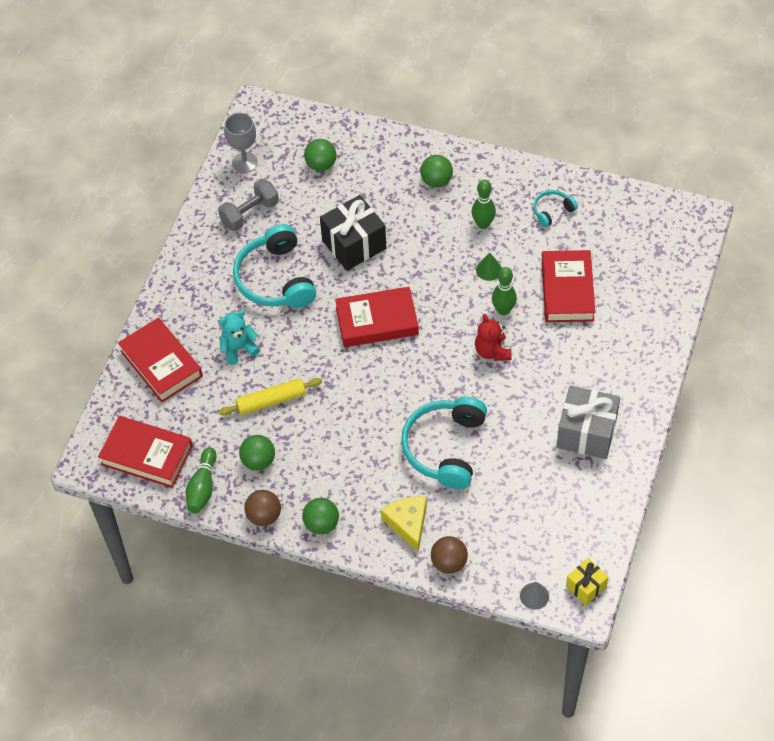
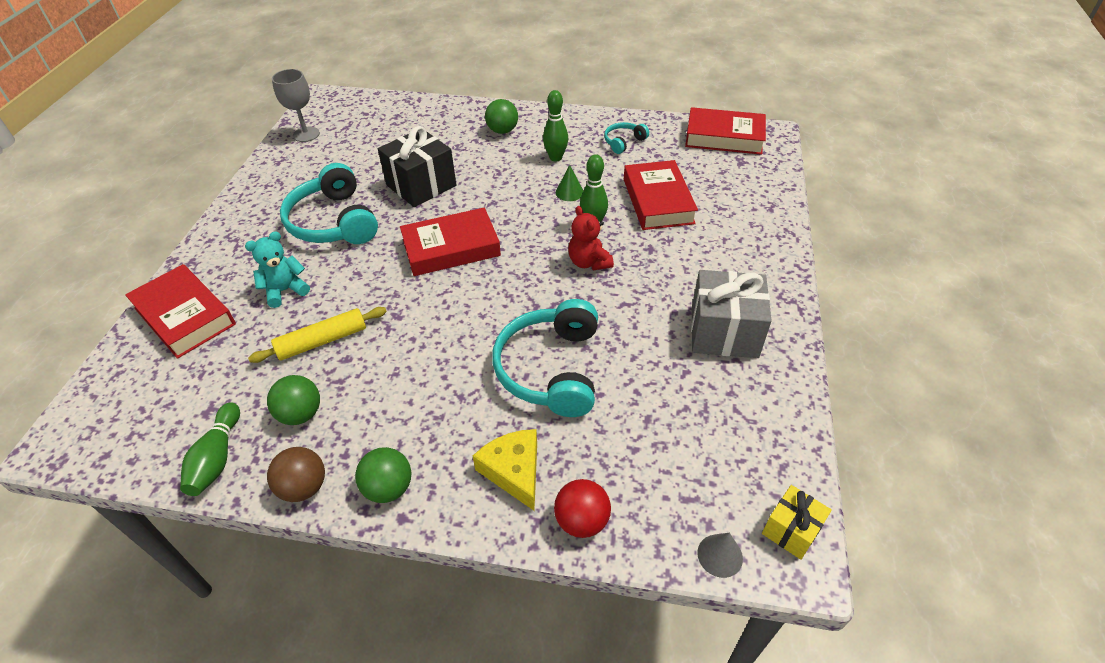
camera: 10 degrees left, 10 degrees down
(147, 455) = (143, 425): red book -> red book (724, 137)
(250, 213) = (308, 171): grey dumbbell -> none
(321, 165) = (385, 129): green ball -> none
(449, 562) = (582, 521): brown ball -> red ball

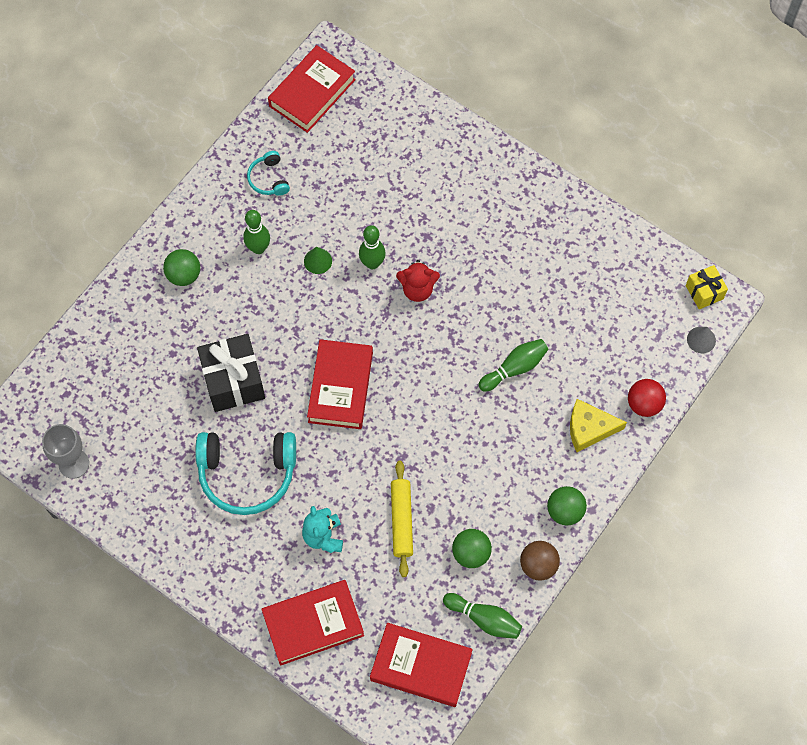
camera: 65 degrees left, 20 degrees up
(550, 369) = (514, 368): turquoise headphones -> green bowling pin
(658, 201) = (371, 198): red book -> red book (421, 666)
(724, 332) = (540, 236): grey gift -> none

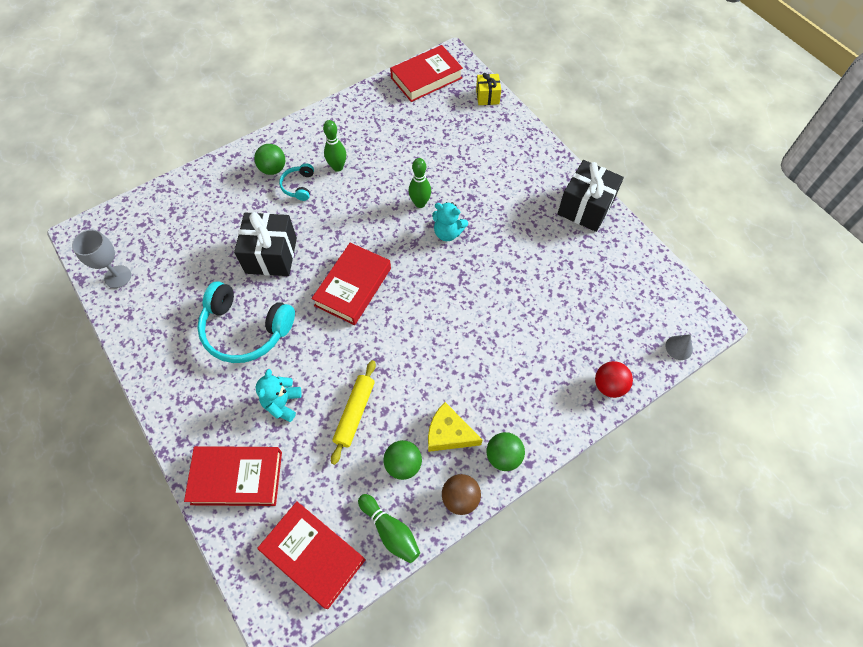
camera: 20 degrees right, 5 degrees down
(268, 179) = (368, 124): turquoise headphones -> turquoise headphones (298, 186)
(318, 261) = (378, 189): green cone -> none
(417, 289) = (448, 233): red teddy bear -> turquoise teddy bear
(514, 368) = (504, 318): green bowling pin -> none
(557, 208) = (585, 207): none -> black gift
(589, 428) = (552, 390): yellow cheese -> yellow cheese (449, 433)
(704, 292) = (693, 309): yellow gift -> yellow gift (487, 96)

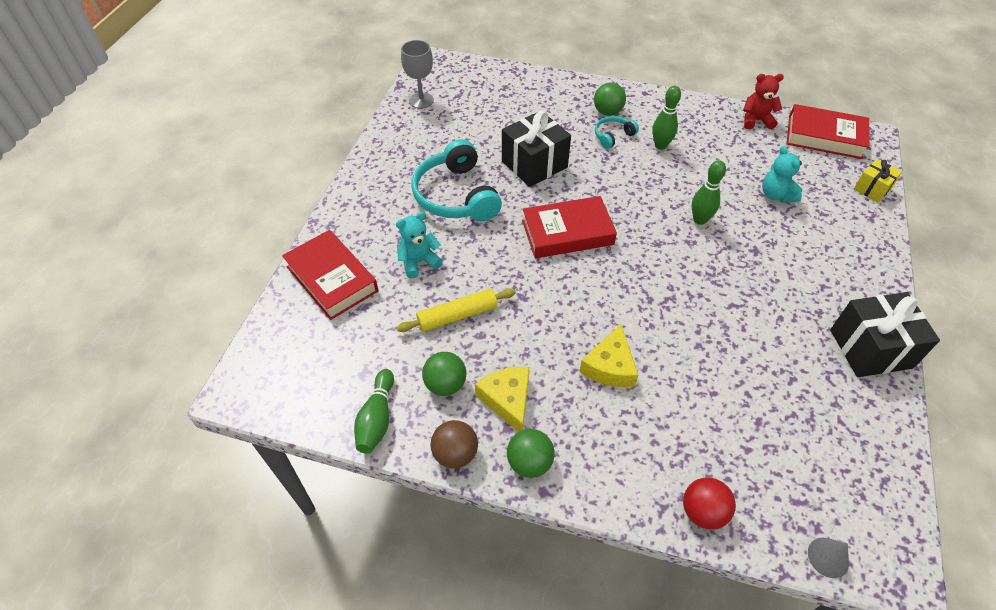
camera: 50 degrees right, 10 degrees down
(313, 555) = (310, 376): red book -> none
(375, 97) = (756, 120): none -> red teddy bear
(448, 233) = (697, 259): turquoise teddy bear -> turquoise teddy bear (776, 195)
(478, 352) = (610, 366): none -> yellow cheese

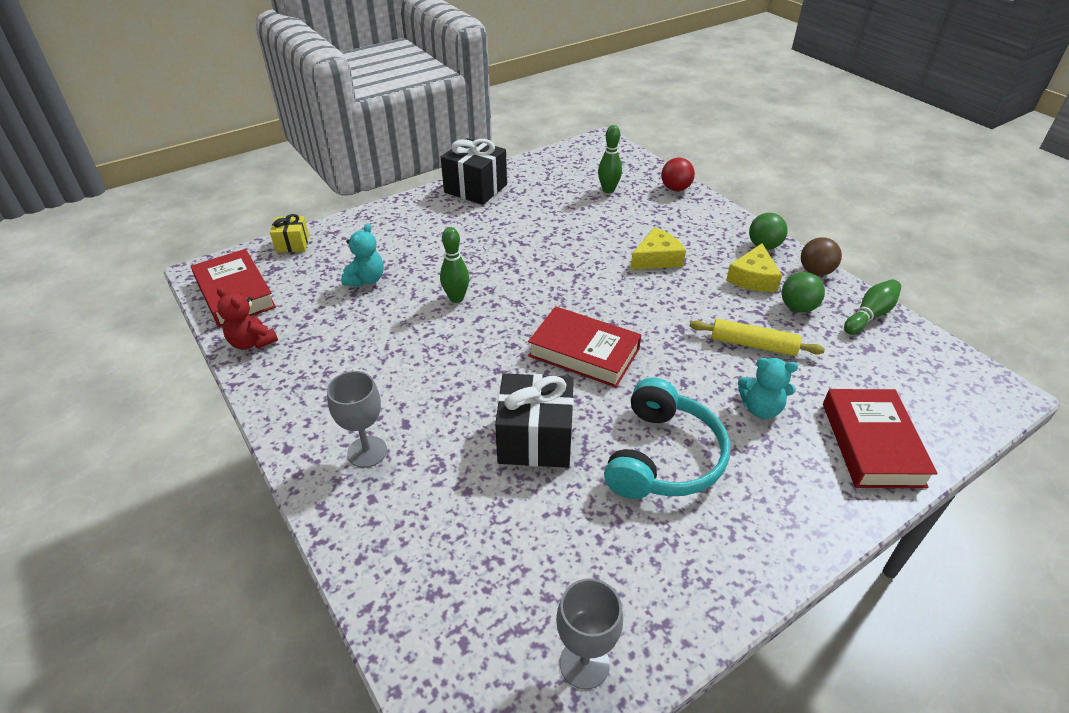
camera: 140 degrees left, 10 degrees down
(607, 112) = (367, 452): green ball -> grey goblet
(613, 136) = (408, 417): turquoise headphones -> none
(660, 145) = (380, 376): green bowling pin -> green bowling pin (608, 190)
(828, 557) = (630, 155): grey cone -> none

